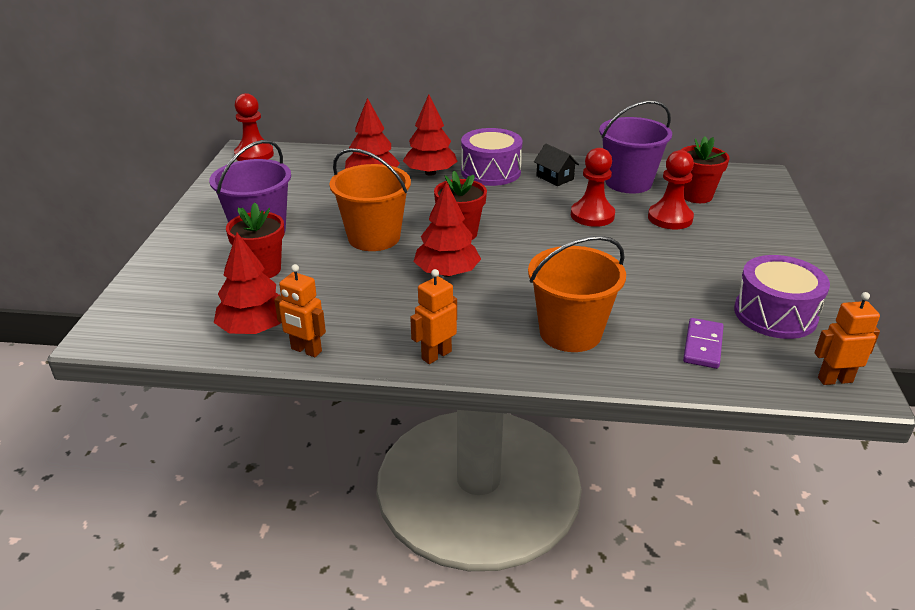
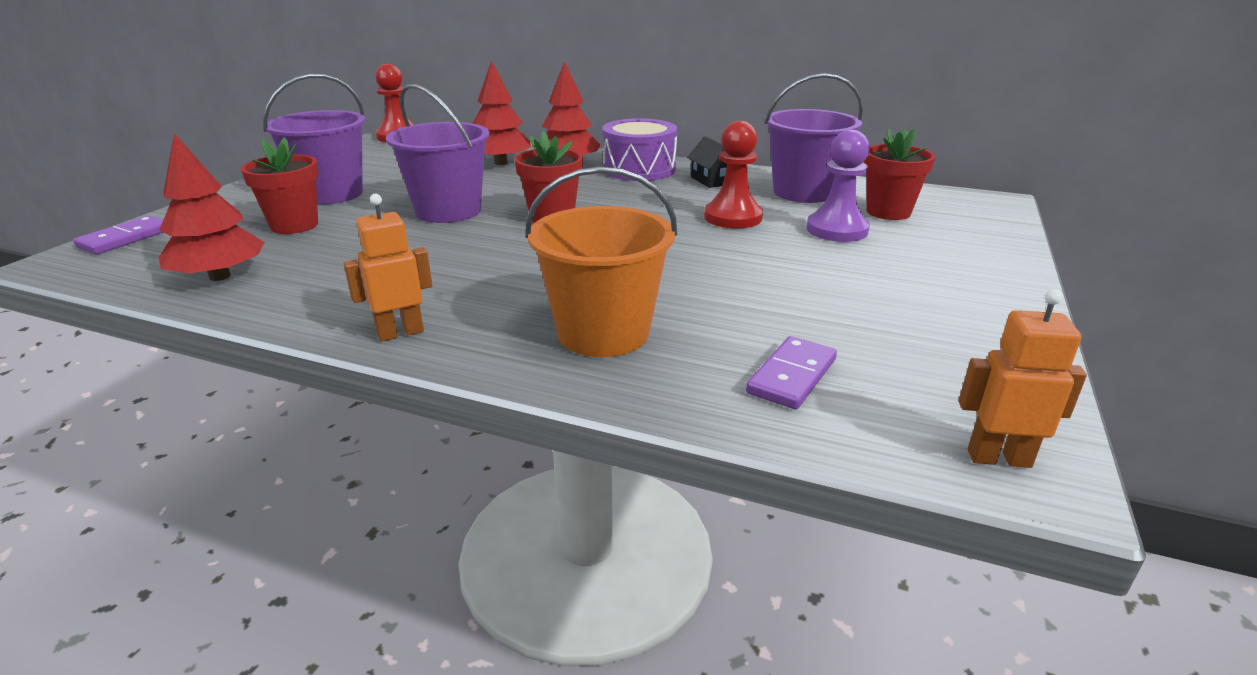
camera: 15 degrees right, 5 degrees down
(132, 303) = (125, 238): none -> purple domino
(306, 350) = (250, 305): orange robot -> none
(374, 237) = (448, 211): orange bucket -> purple bucket
(447, 273) = (500, 251): red tree -> none
(670, 218) = (837, 230): red pawn -> purple pawn
(775, 314) = (934, 352): purple drum -> none

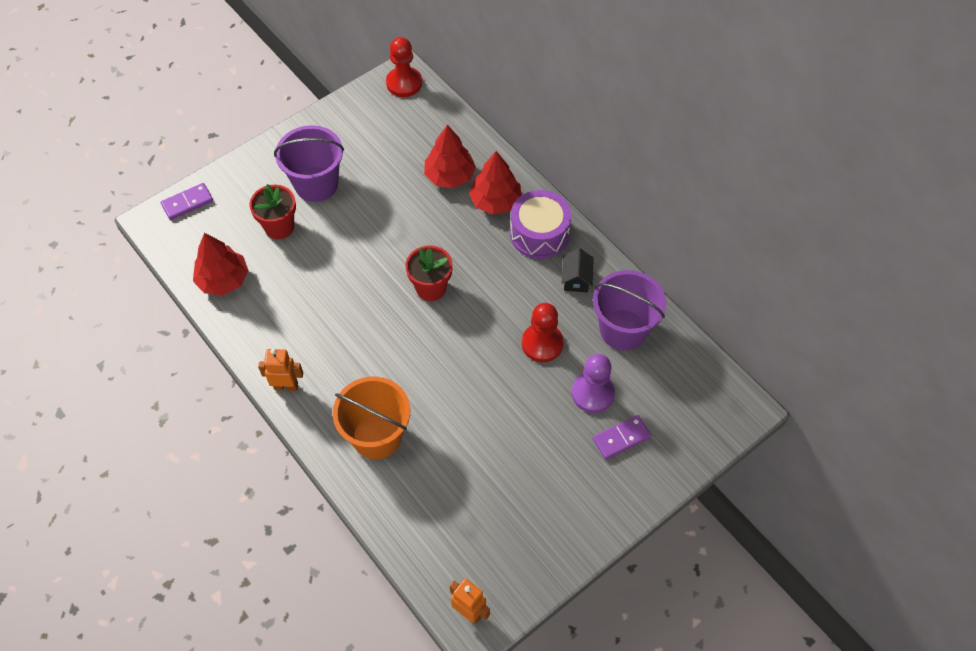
camera: 30 degrees right, 30 degrees up
(448, 211) = (374, 247): purple bucket -> none
(791, 376) = (435, 516): purple domino -> purple domino (621, 438)
(888, 212) = (651, 387): red flower pot -> none

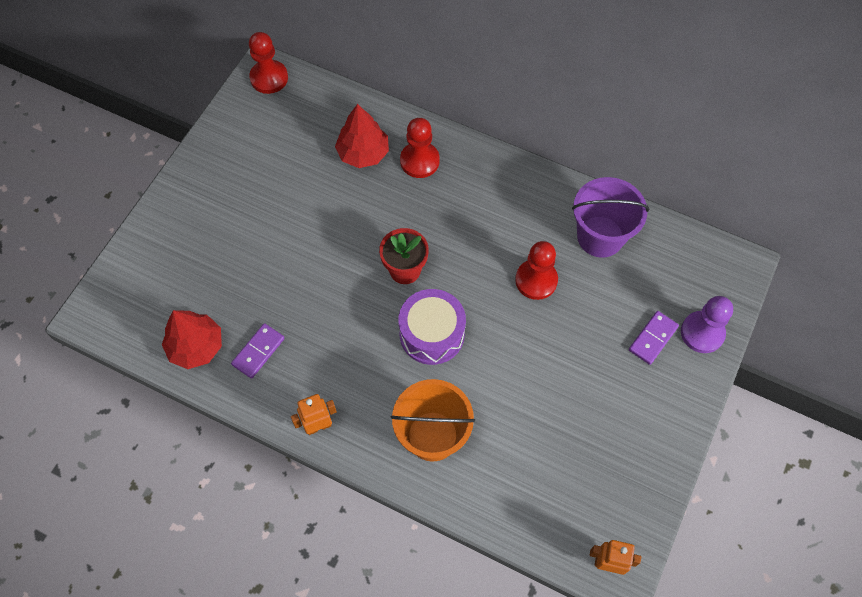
camera: 25 degrees left, 5 degrees up
(187, 203) = (115, 283): purple domino -> purple domino (258, 351)
(279, 227) = (223, 270): red flower pot -> none
(316, 184) = (237, 212): purple bucket -> none
(495, 201) = (419, 161): red tree -> red pawn
(539, 234) = (477, 176): purple drum -> purple drum (432, 334)
(576, 279) = (533, 206): black house -> none
(592, 393) = (606, 308): purple pawn -> purple pawn (702, 333)

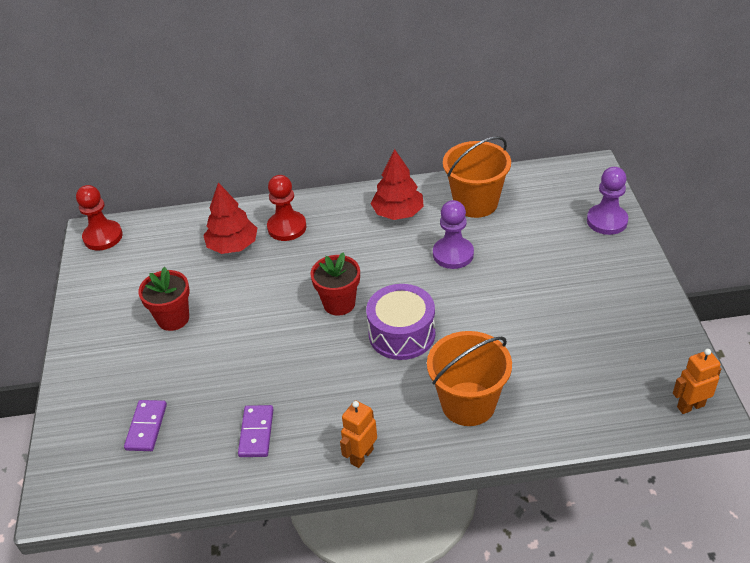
camera: 30 degrees left, 20 degrees down
(196, 346) = (191, 463): red tree -> red tree (398, 213)
(269, 200) = (173, 318): none -> red flower pot
(536, 280) = (453, 254): red pawn -> purple pawn
(600, 236) = (475, 203): purple bucket -> orange bucket
(652, 338) = (575, 243): purple domino -> purple domino (146, 427)

